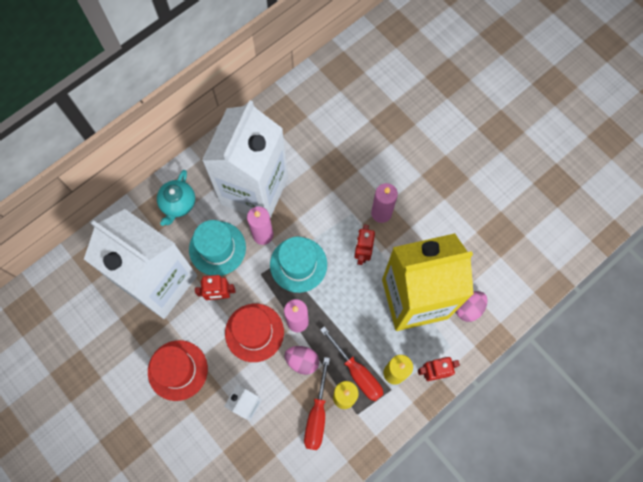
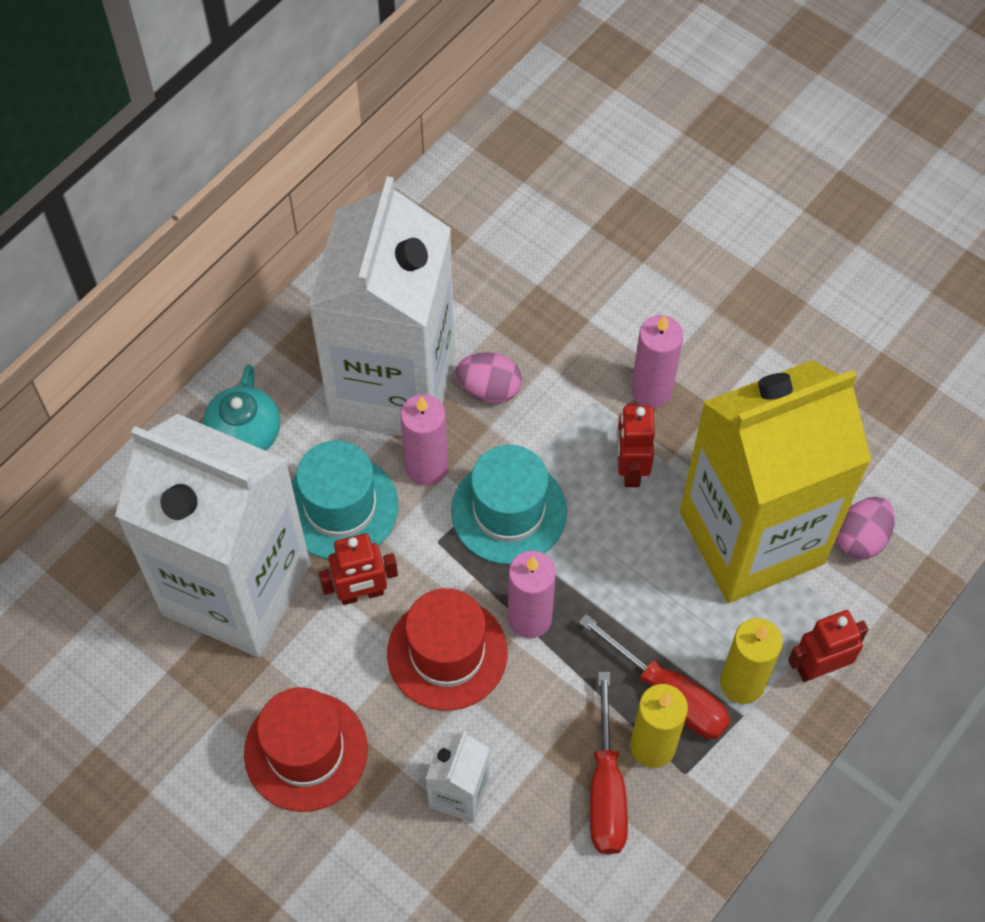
camera: 10 degrees left, 10 degrees down
(302, 361) = (554, 691): pink egg -> pink egg (489, 389)

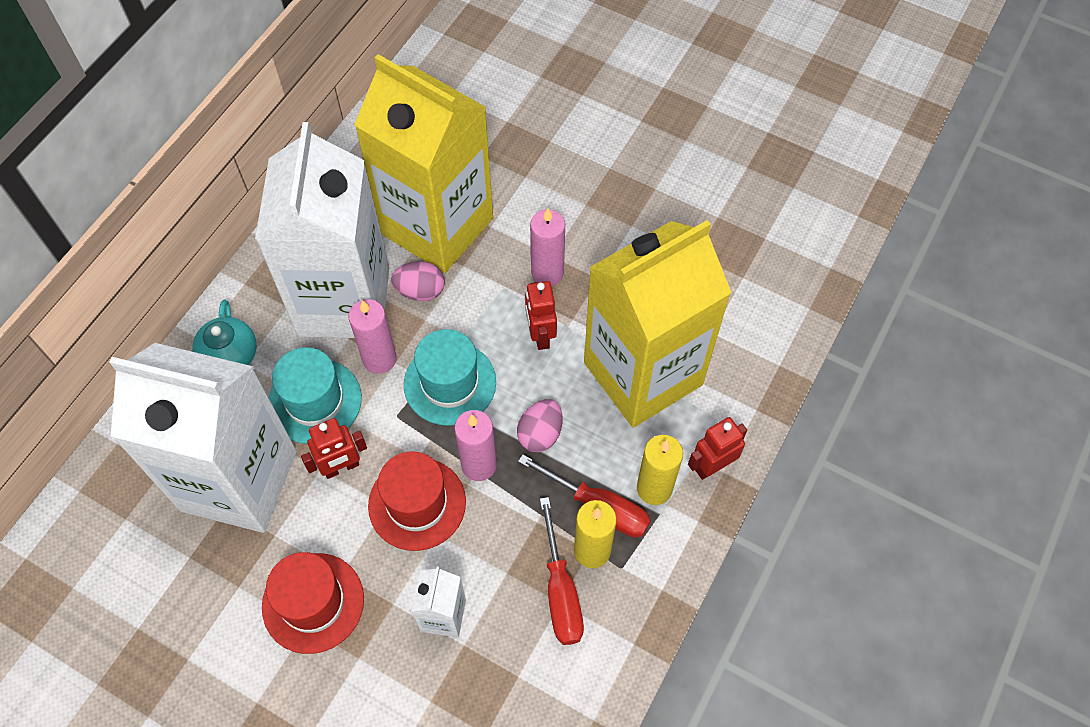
camera: 10 degrees left, 0 degrees up
(522, 310) = (437, 226): none -> yellow carton
(860, 538) = (726, 361): pink egg -> pink egg (540, 434)

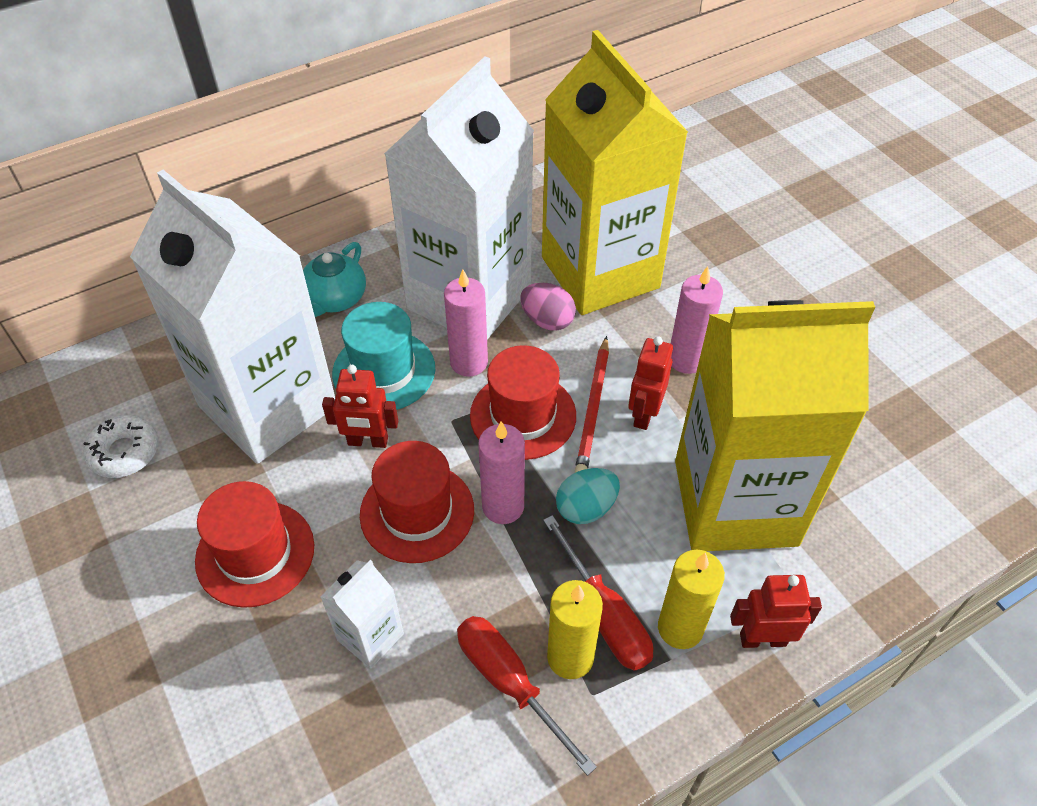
camera: 30 degrees right, 10 degrees down
(144, 581) = (124, 452): none -> white donut
(450, 383) = (523, 415): turquoise hat -> red hat
(500, 350) = (593, 408): none -> red pencil
(540, 434) = (586, 508): pink egg -> turquoise egg
(561, 592) = (509, 682): red screwdriver -> red screwdriver turned 120 degrees clockwise

